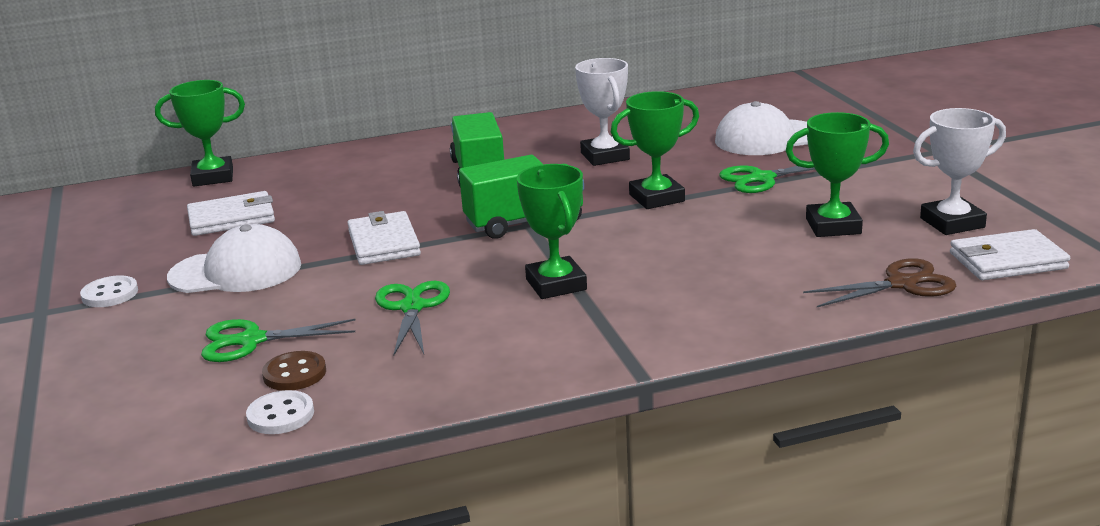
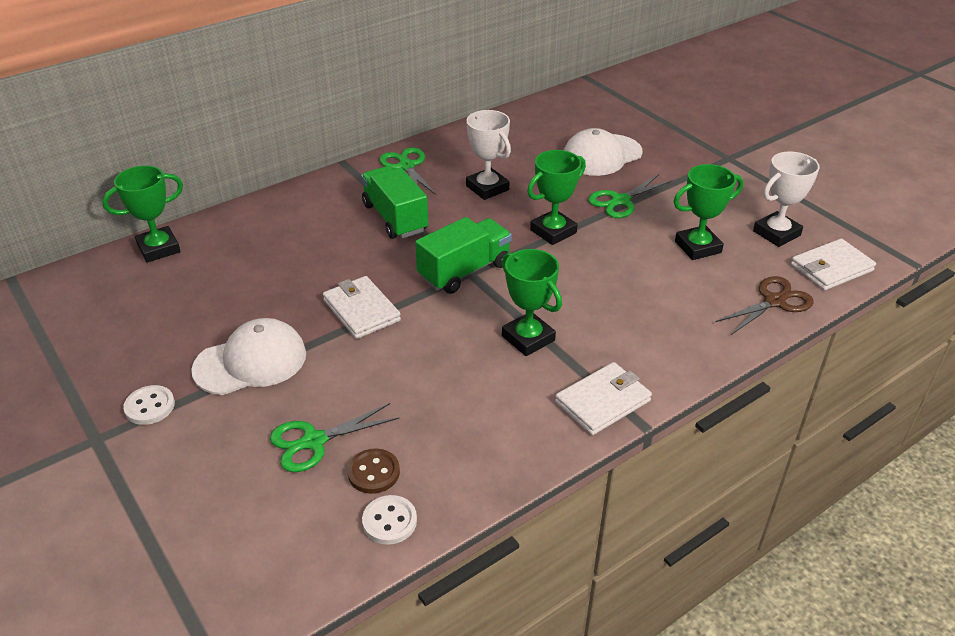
camera: 20 degrees left, 15 degrees up
(232, 218) = (208, 298): white wallet -> white wallet (603, 401)
(412, 307) = (427, 381): green scissors -> green scissors (406, 166)

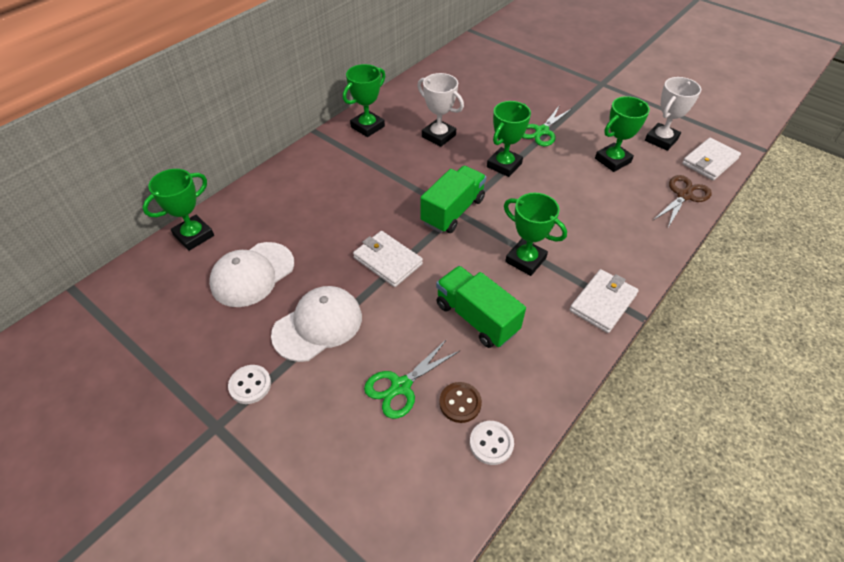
camera: 15 degrees left, 10 degrees up
(395, 218) = (378, 174): green truck -> green truck (476, 318)
(406, 166) = (367, 127): green scissors -> green trophy
(601, 155) = (511, 95): white cap -> white cap (252, 274)

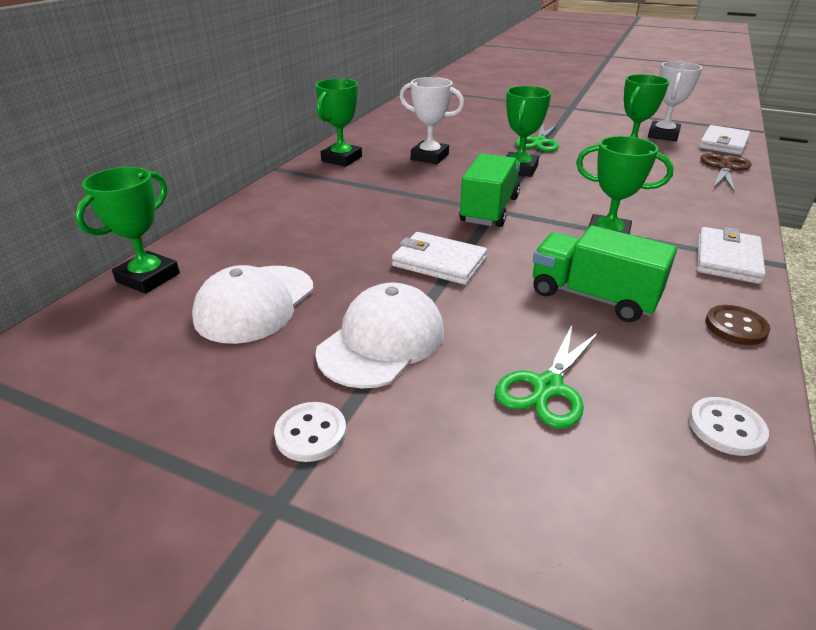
camera: 15 degrees left, 15 degrees down
(460, 403) = (644, 389): brown button -> brown button (735, 327)

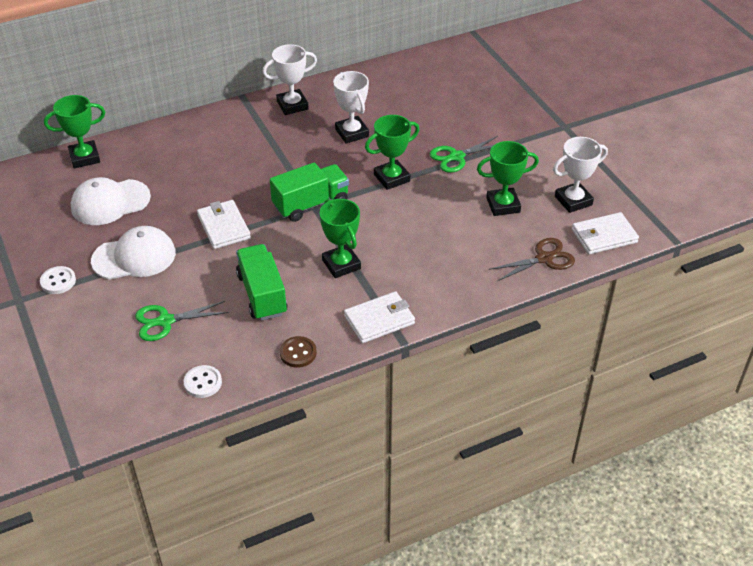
camera: 40 degrees right, 10 degrees up
(342, 159) = (292, 105): green trophy -> white trophy

